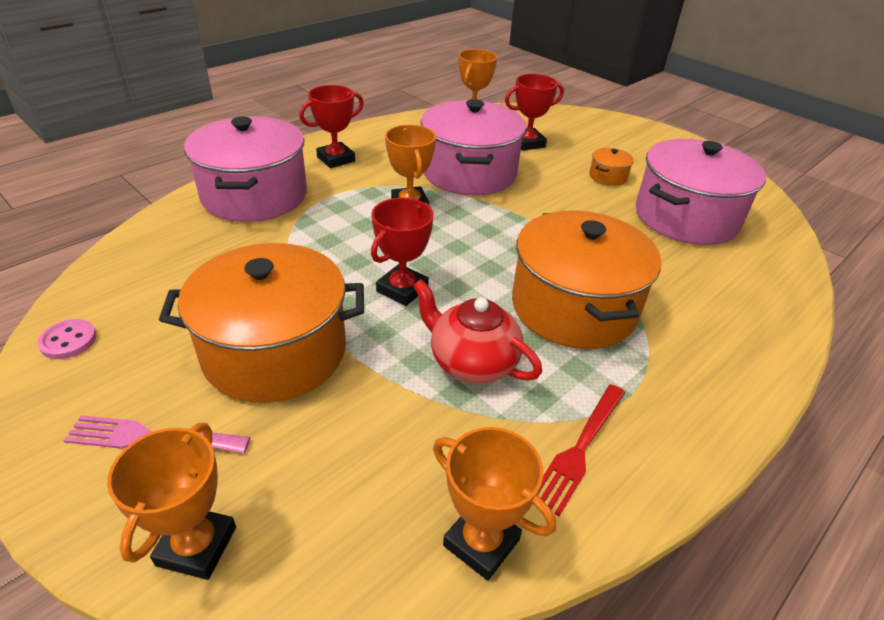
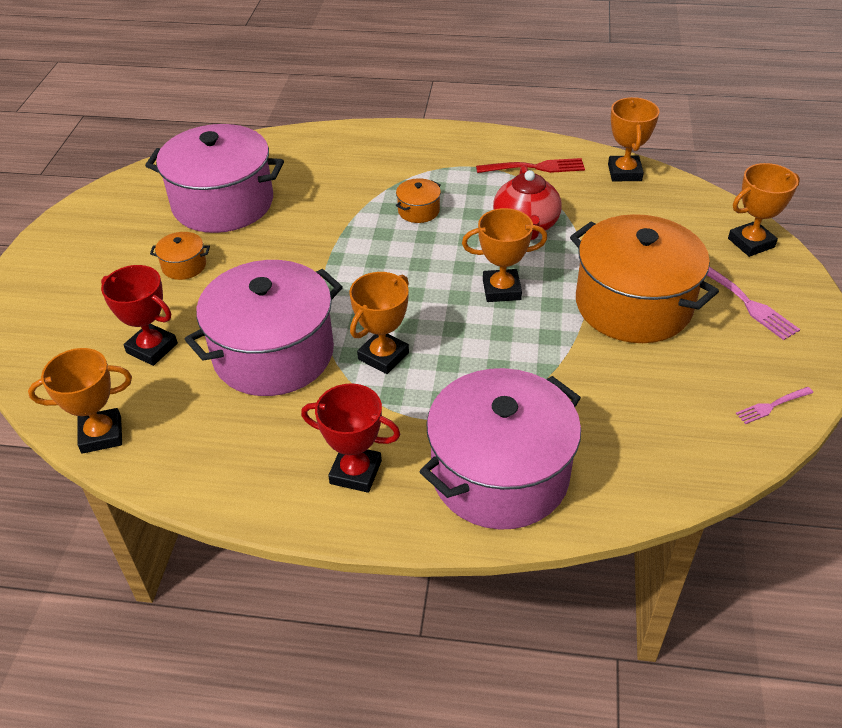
camera: 125 degrees left, 5 degrees up
(68, 341) = (771, 406): pink button -> pink fork
(402, 289) = (501, 289): red trophy -> orange trophy
(574, 307) = (418, 211): orange pot -> orange pot, size x0.41

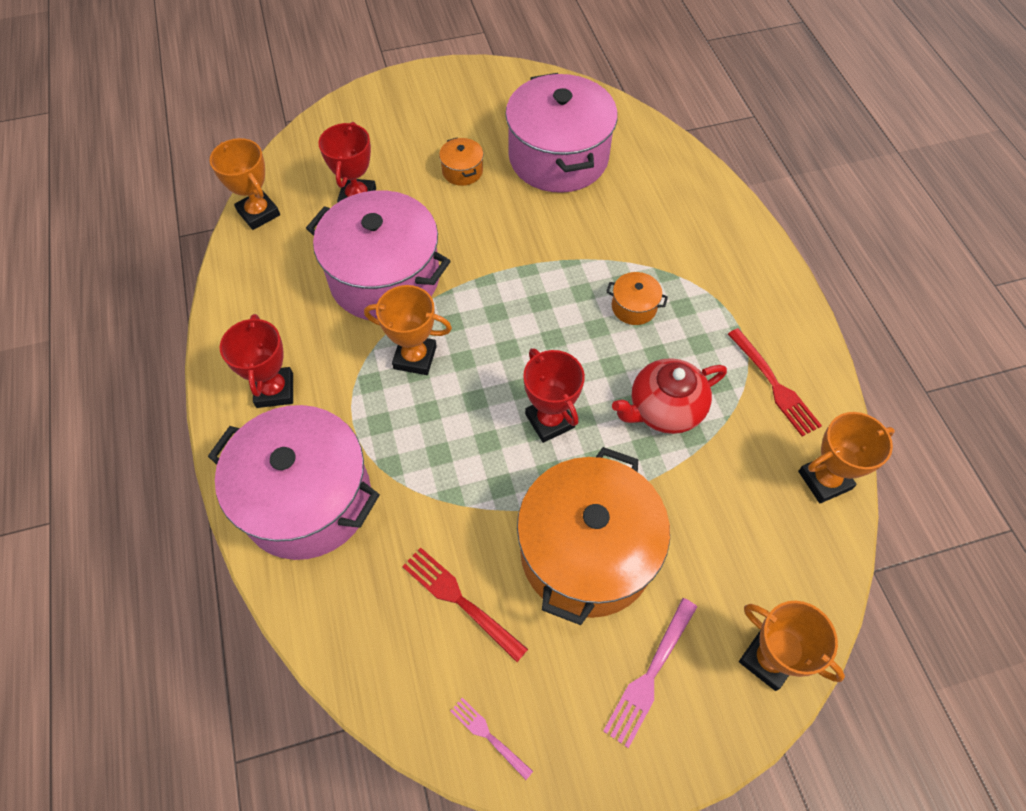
camera: 65 degrees right, 15 degrees up
(501, 289) = (550, 420): orange trophy -> red trophy
(647, 391) = (459, 600): none -> red fork

